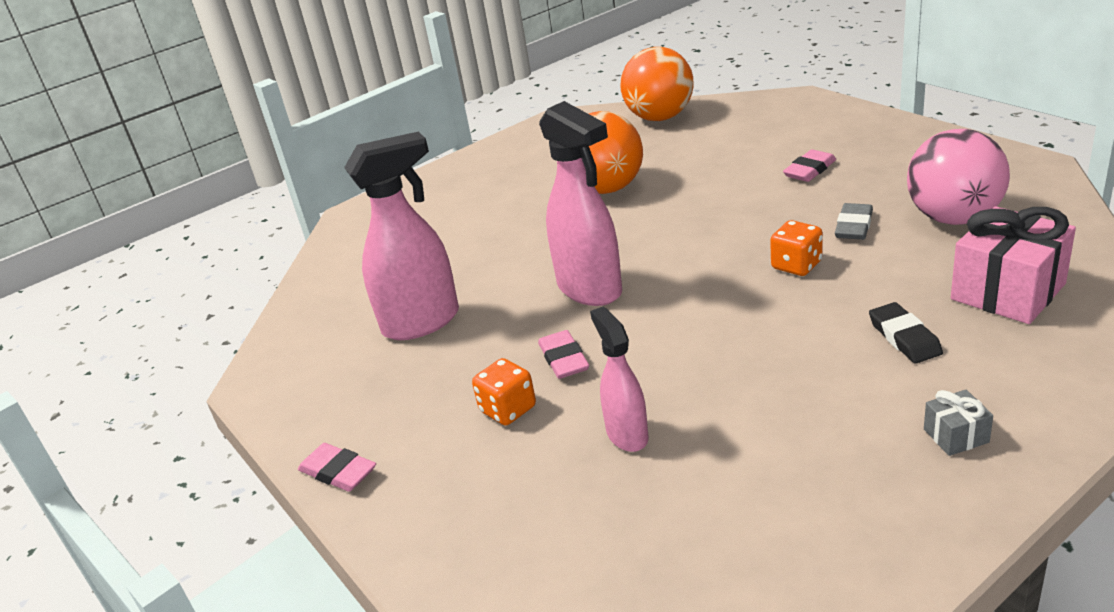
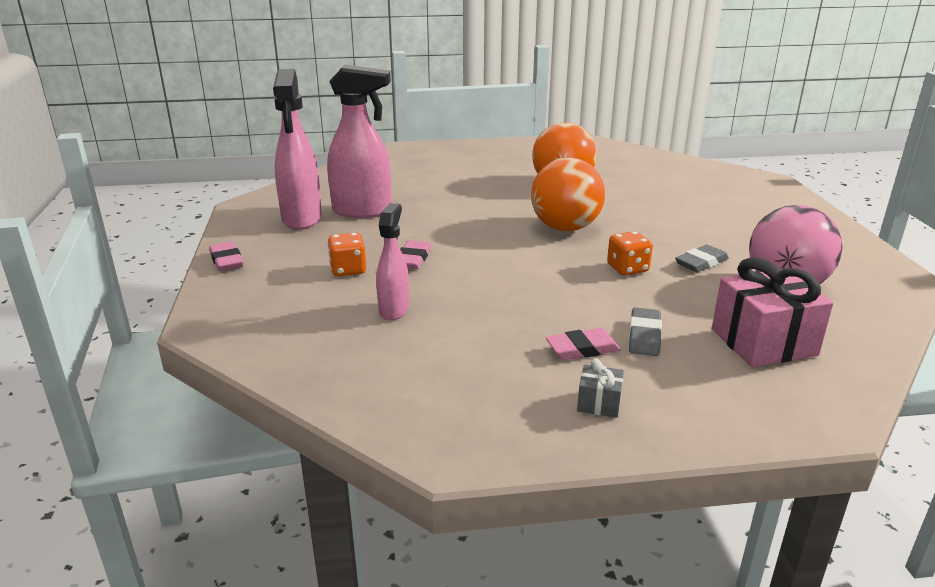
camera: 25 degrees right, 5 degrees down
(590, 289) = (477, 231): pink spray bottle -> pink spray bottle (302, 219)
(659, 117) = (652, 160): orange ball -> orange ball (565, 228)
(809, 170) = (715, 221): pink eraser -> pink eraser (582, 349)
(904, 337) = (644, 336): black eraser -> grey eraser

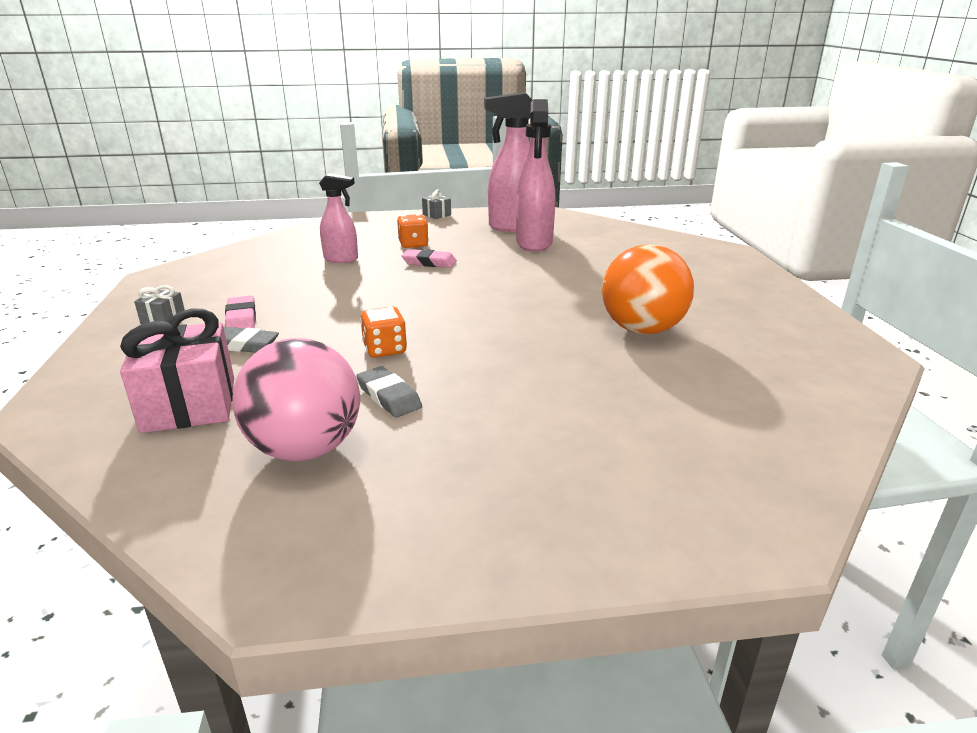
camera: 90 degrees right, 0 degrees up
(226, 260) = (437, 215): pink eraser -> grey gift
(565, 228) = (498, 324): orange ball -> none

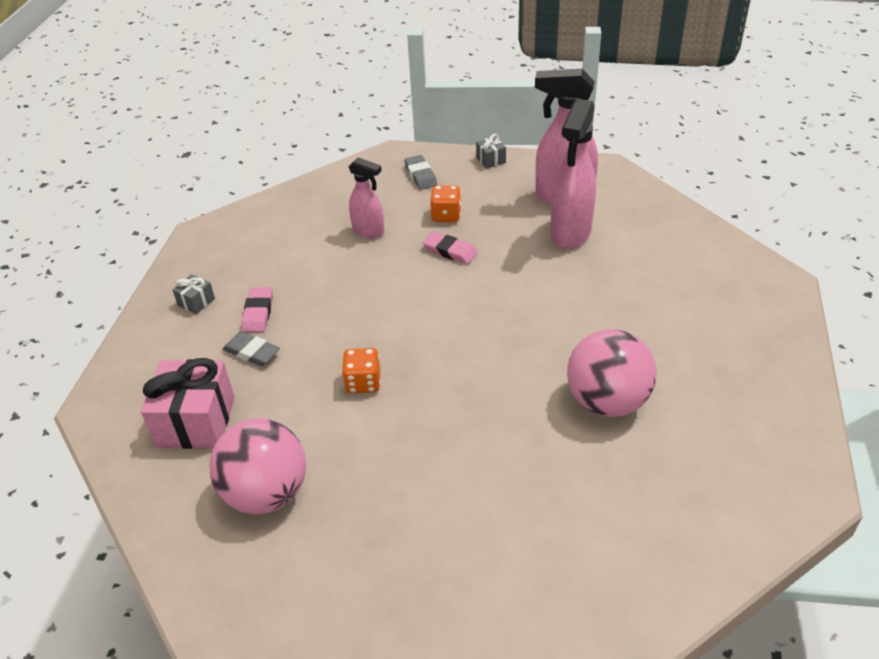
camera: 20 degrees right, 15 degrees up
(389, 396) = (346, 446): grey eraser -> grey eraser (420, 175)
(642, 329) = (607, 401): orange ball -> pink ball

